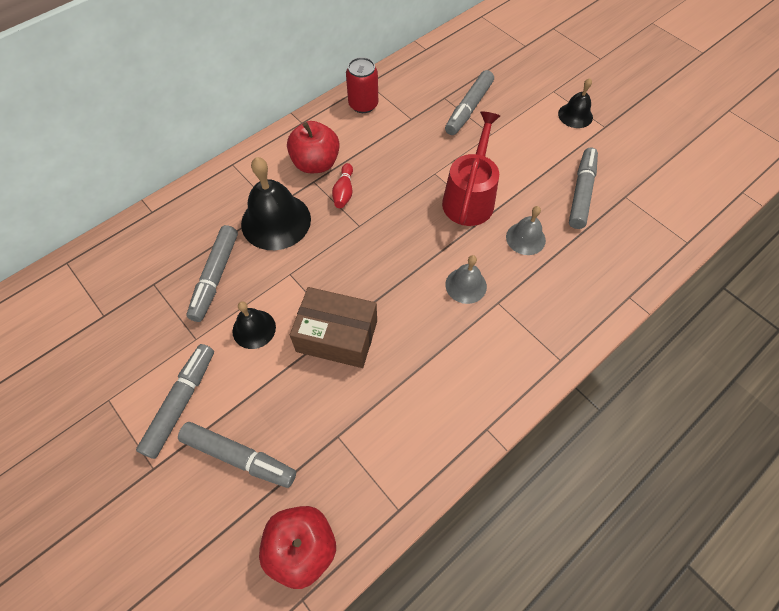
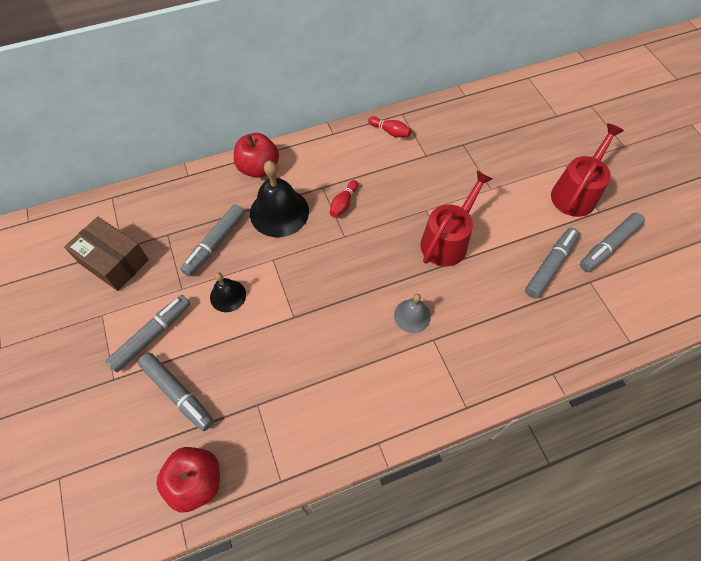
camera: 20 degrees right, 0 degrees up
(316, 163) = (330, 172): red apple -> red apple (258, 168)
(337, 336) = (289, 323): brown box -> brown box (114, 261)
(363, 104) = (390, 132): red can -> red bowling pin
(468, 108) = (480, 160): grey marker -> grey marker (608, 246)
(525, 238) = (481, 291): grey bell -> none
(575, 115) = (576, 193): black bell -> red watering can

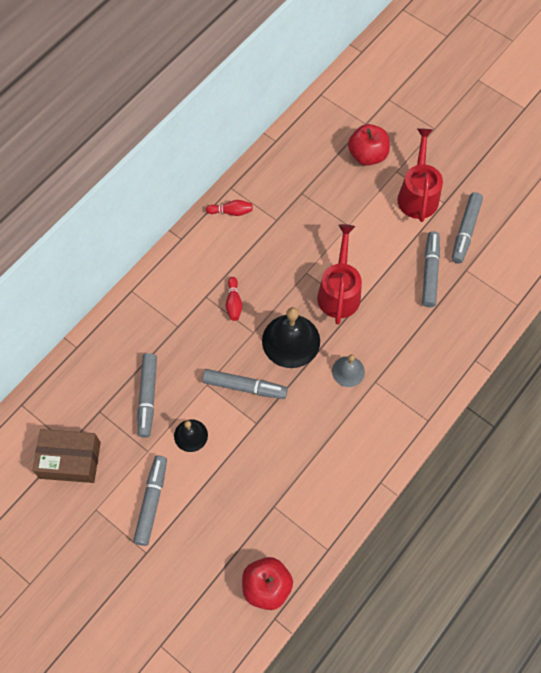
camera: 30 degrees left, 5 degrees up
(178, 393) = (206, 533): grey marker -> grey marker (245, 387)
(258, 168) = (137, 307): red apple -> red apple (367, 155)
(279, 212) = (183, 339): black bell -> black bell (291, 340)

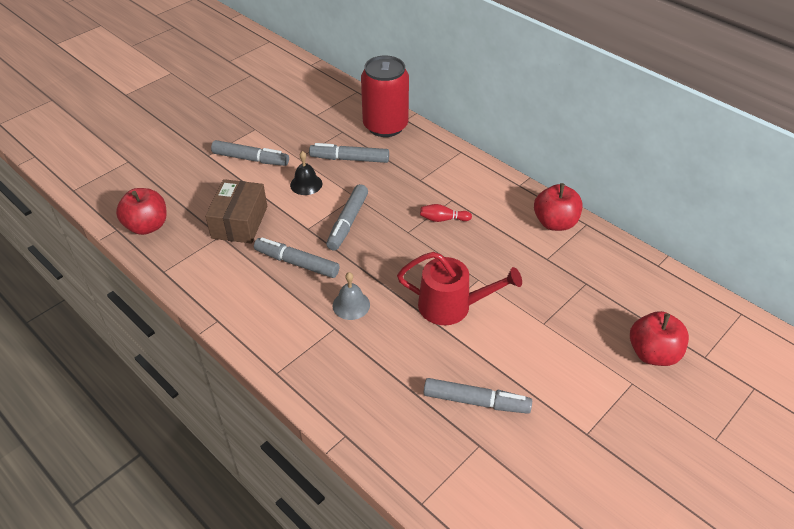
camera: 95 degrees right, 20 degrees down
(70, 460) = (301, 116): brown box -> brown box (239, 222)
(89, 367) = (385, 126): none -> red can
(231, 212) = (555, 223): red bowling pin -> red apple
(291, 340) = (394, 260): black bell -> none
(418, 195) = (596, 403): red watering can -> none
(465, 231) = (541, 453): grey marker -> grey marker (297, 263)

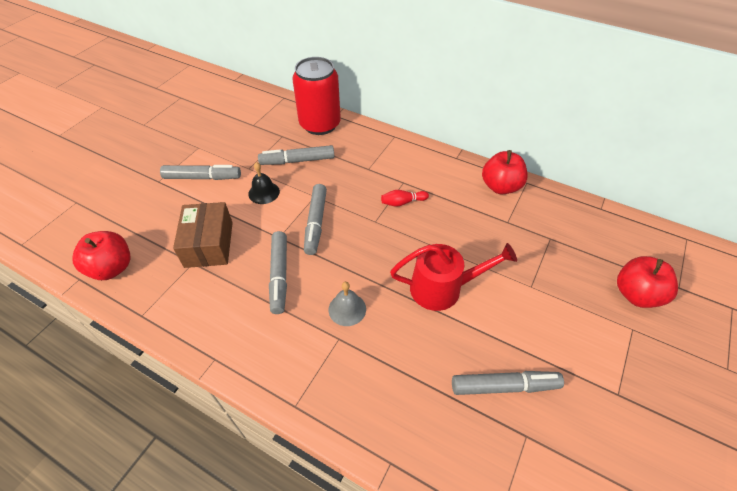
camera: 15 degrees left, 5 degrees up
(297, 263) = (279, 275): grey marker -> grey marker turned 105 degrees counterclockwise

